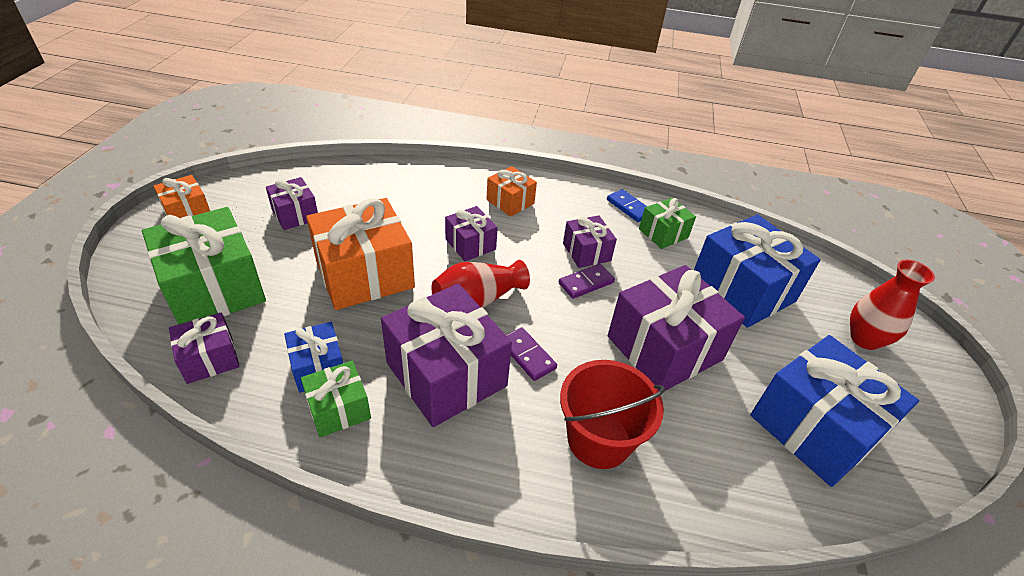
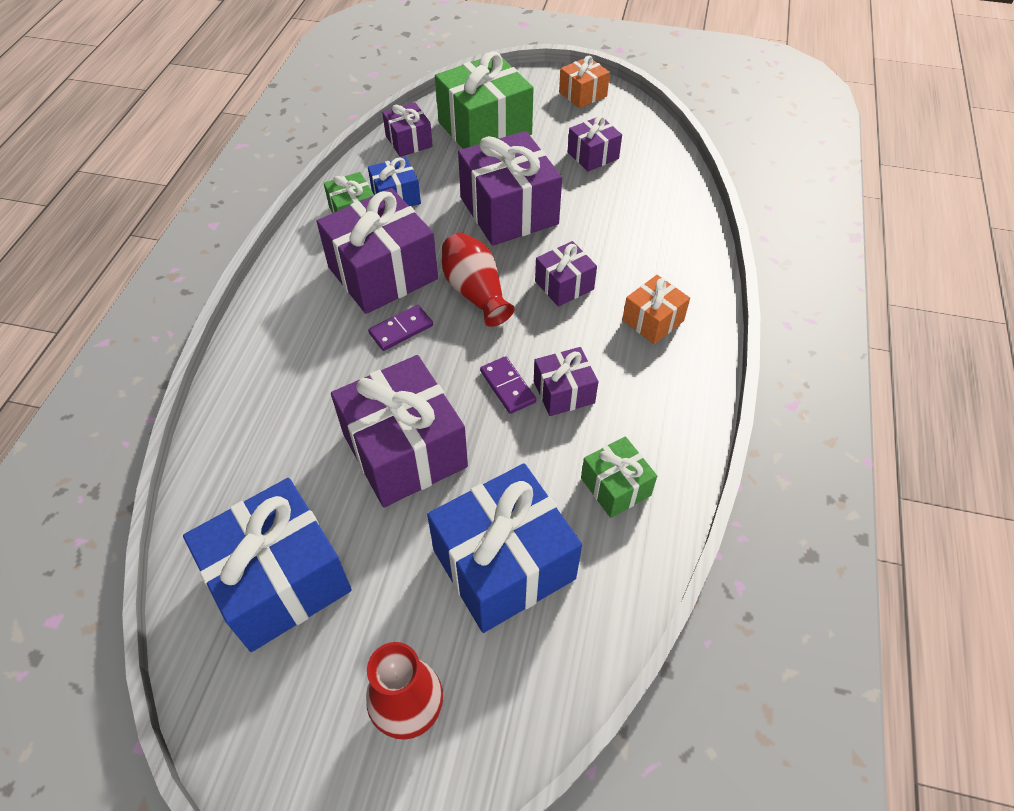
camera: 95 degrees right, 10 degrees up
(365, 274) = (509, 211): orange gift -> purple gift
(599, 439) = (299, 378): red bucket -> none
(629, 207) = (669, 452): blue domino -> none

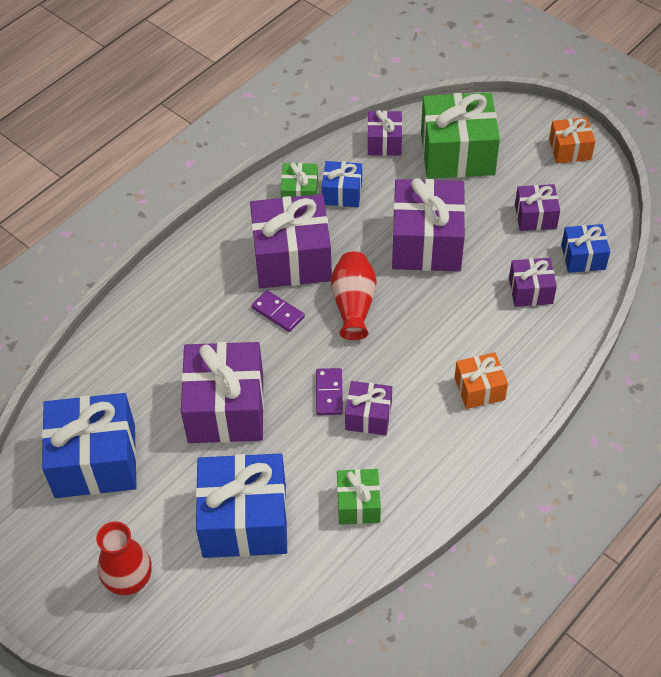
camera: 30 degrees right, 0 degrees up
(401, 329) = (278, 312): purple domino -> purple domino turned 45 degrees clockwise
(564, 285) = (428, 328): purple gift -> purple gift (530, 291)
(659, 173) = (583, 257): none -> blue gift

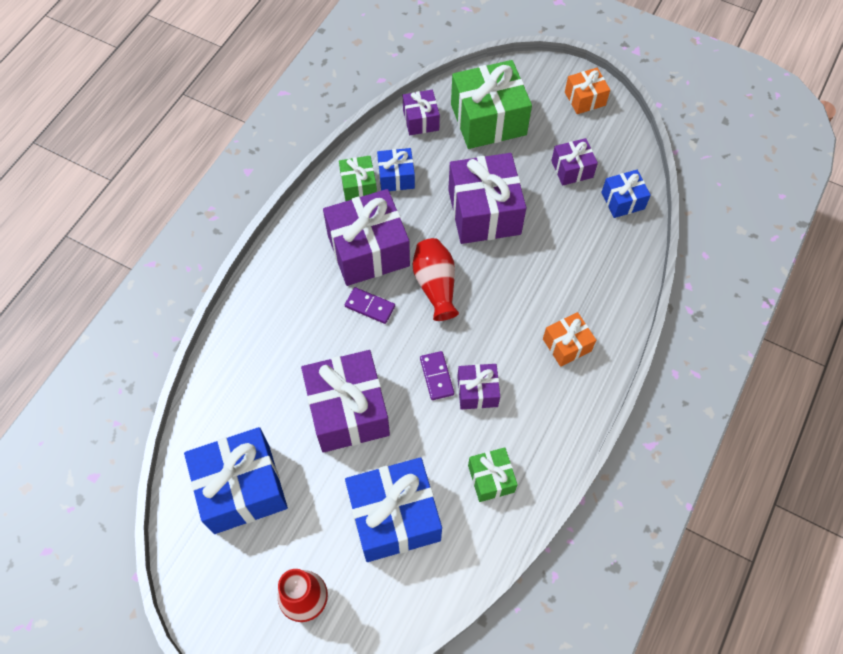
camera: 15 degrees left, 10 degrees up
(530, 291) = (586, 242): purple gift -> none

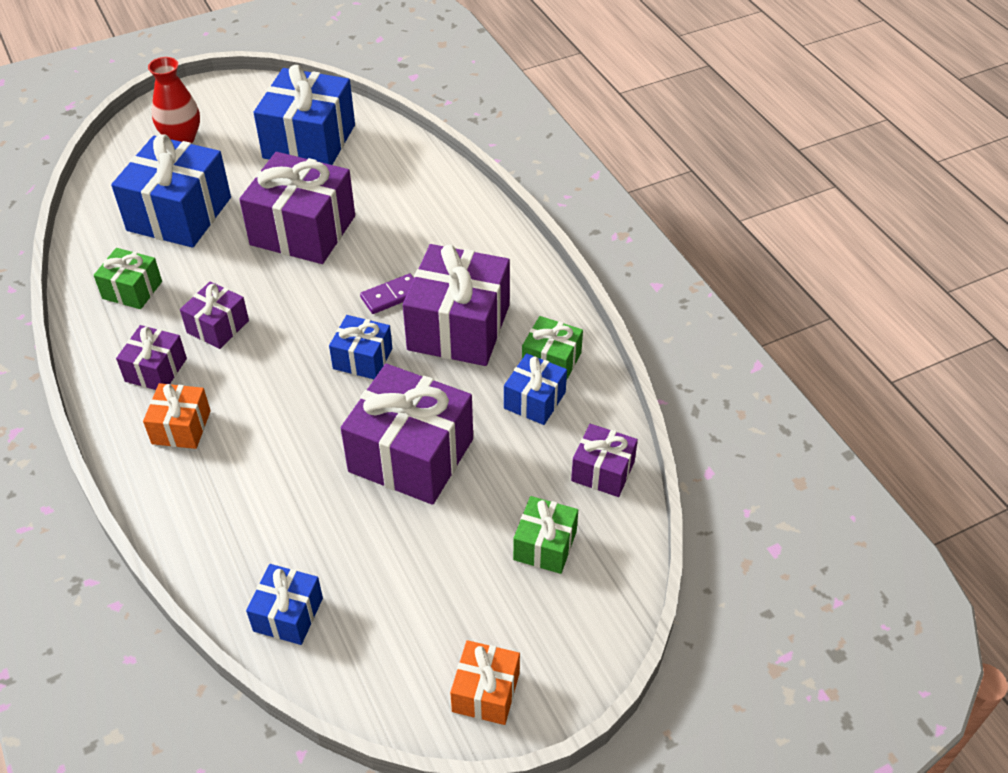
camera: 125 degrees right, 15 degrees down
(435, 285) = (362, 359): red vase -> blue gift
(437, 376) = (266, 306): purple domino -> none
(488, 119) = (545, 545): green gift -> green gift, size x0.52
(572, 169) = (386, 589): purple gift -> purple gift (156, 370)

